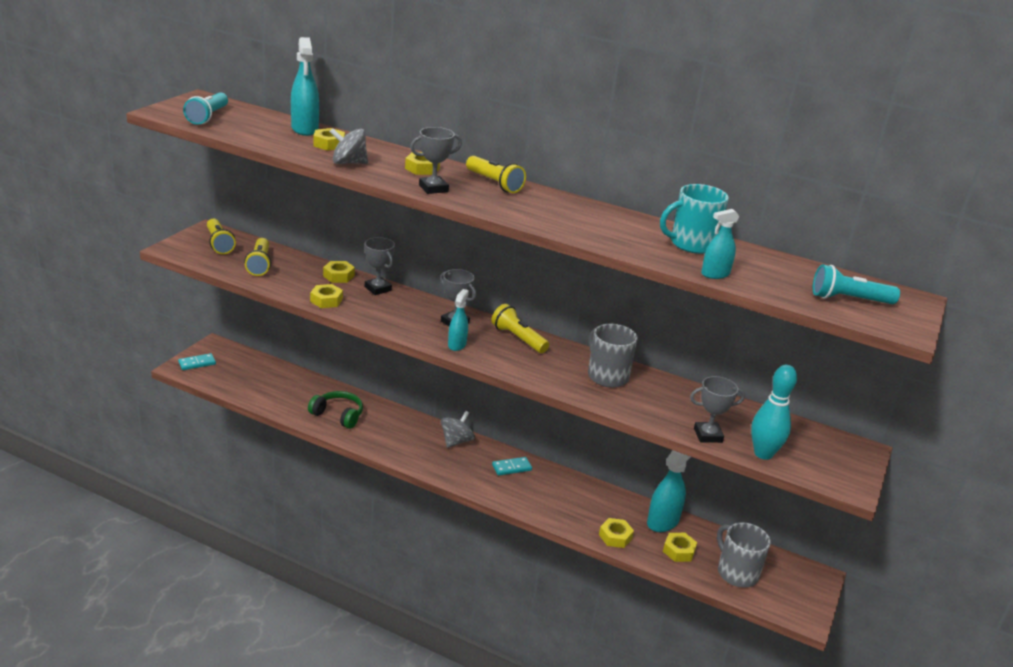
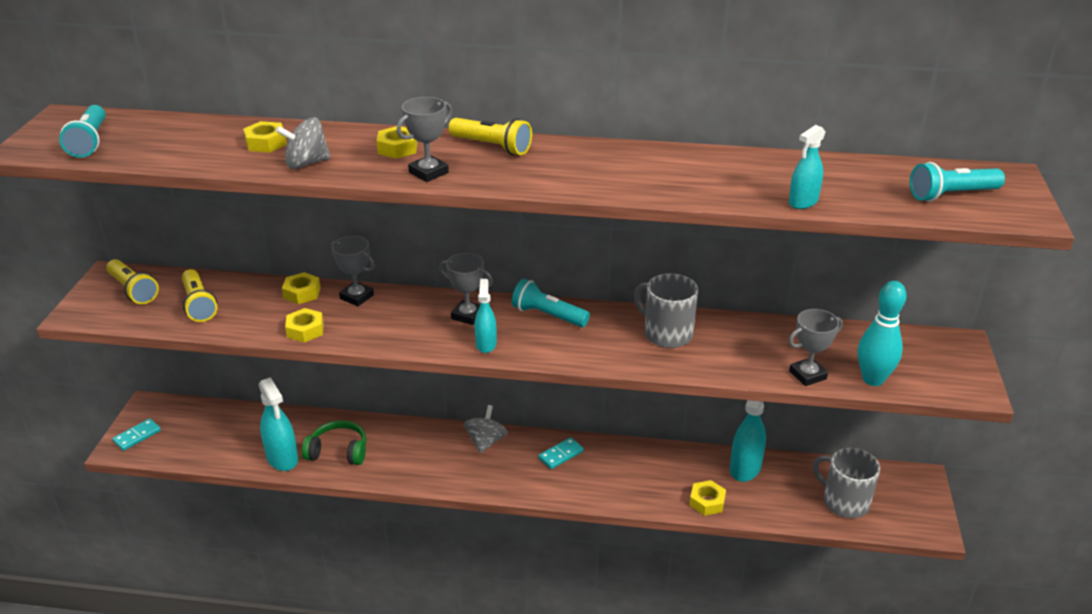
camera: 15 degrees left, 5 degrees up
(305, 129) = (223, 129): turquoise spray bottle -> turquoise spray bottle (282, 458)
(518, 338) = (548, 315): yellow flashlight -> turquoise flashlight
(679, 551) = (777, 496): yellow nut -> none
(691, 244) = (753, 169): turquoise mug -> none

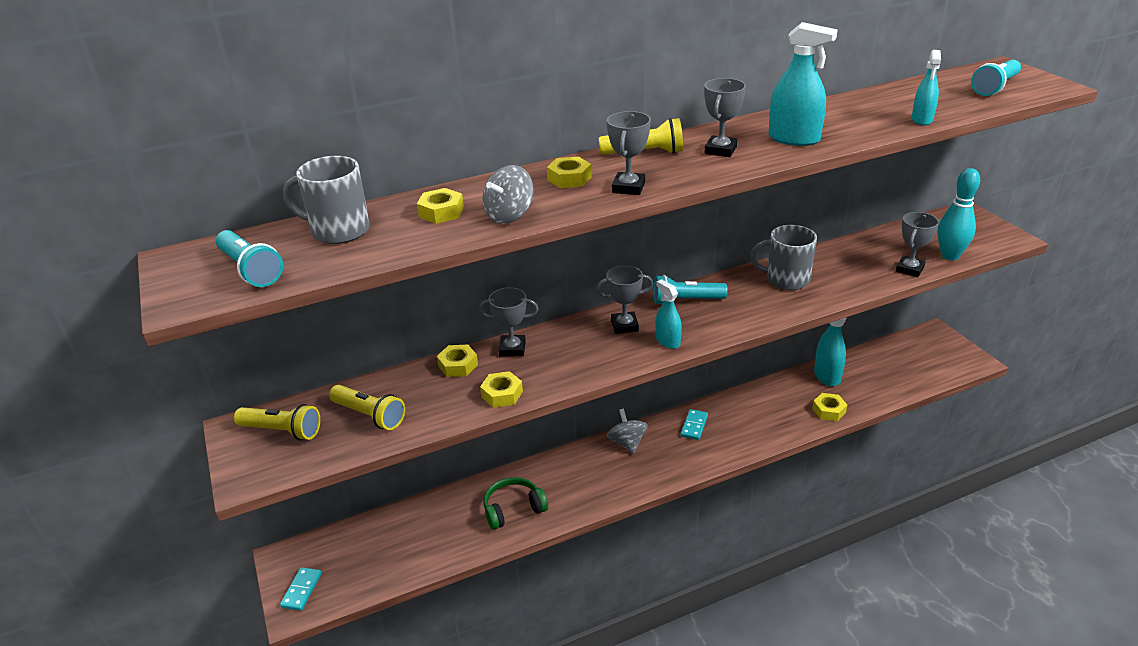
camera: 30 degrees left, 0 degrees up
(282, 458) = (469, 539): turquoise spray bottle -> turquoise spray bottle (794, 139)
(559, 166) = (720, 150): none -> grey trophy
(844, 502) = (910, 369): grey mug -> grey mug (339, 231)

